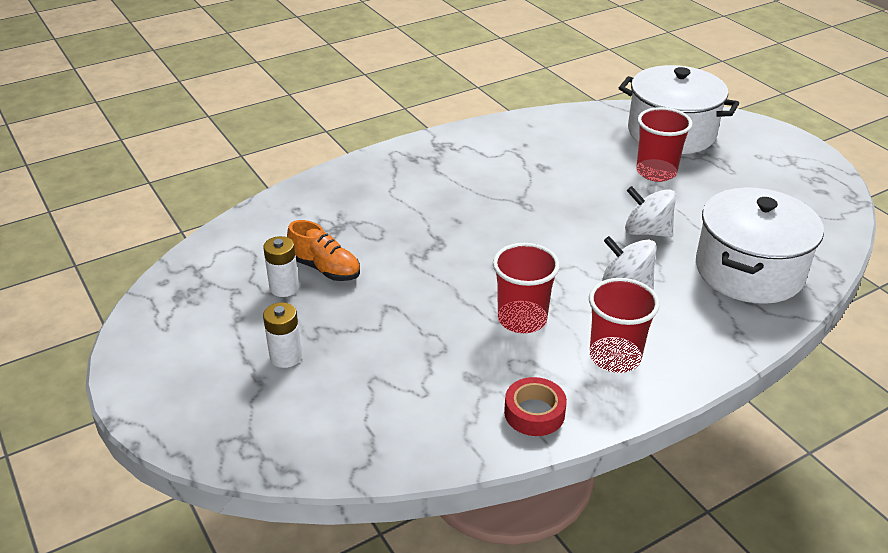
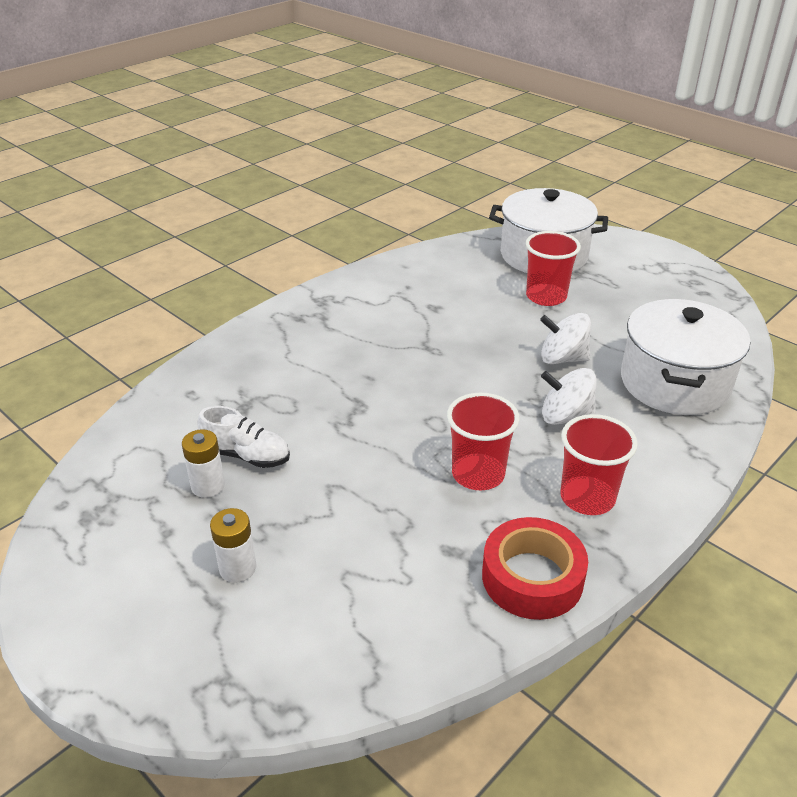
camera: 15 degrees left, 0 degrees up
(325, 269) = (246, 455): orange shoe -> white shoe
(534, 413) = (532, 577): red tape -> red tape, size x1.52

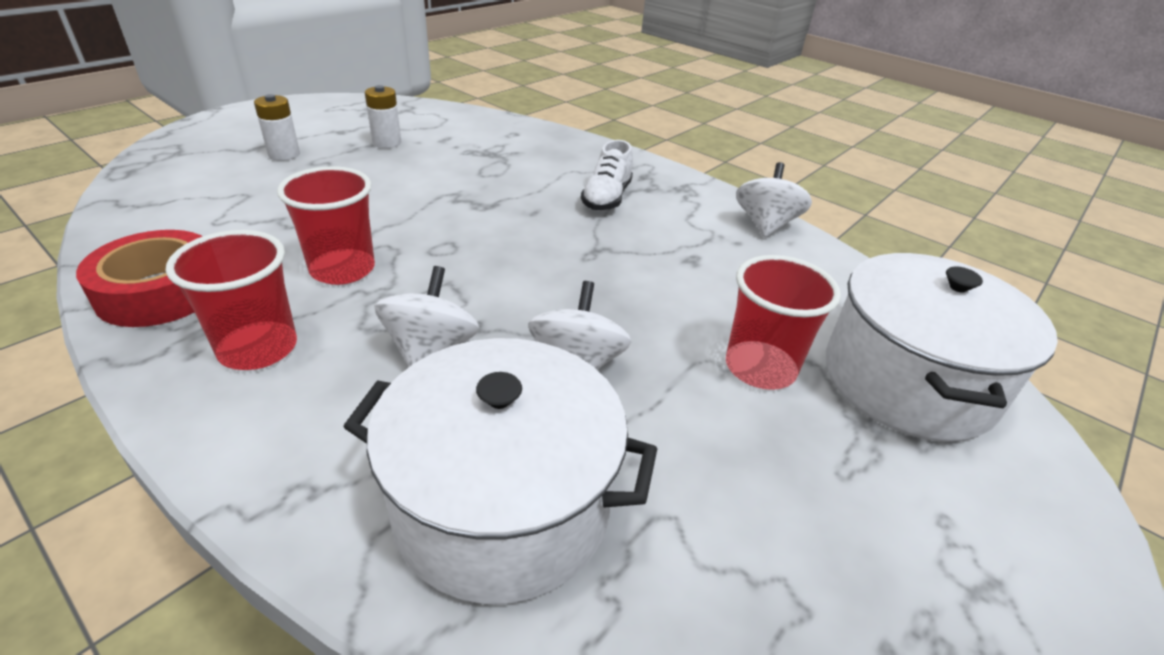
camera: 85 degrees right, 0 degrees up
(246, 455) = (420, 155): white shoe -> white shoe (606, 198)
(381, 272) = (765, 225): none -> white spinning top

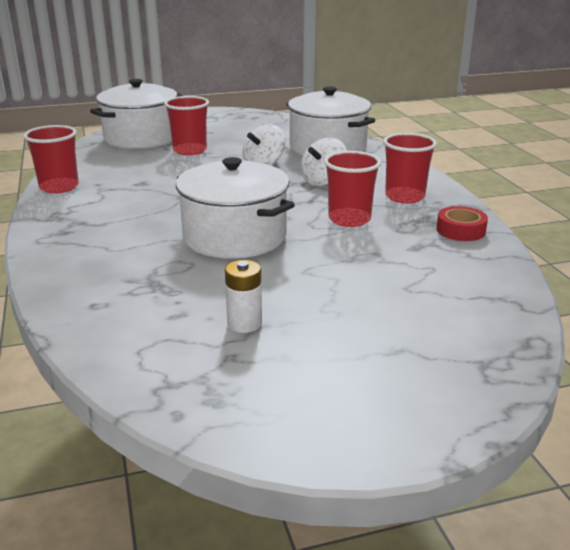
camera: 145 degrees left, 10 degrees down
(160, 291) = (460, 230): red tape -> red tape, size x0.66
(284, 154) = (363, 331): white battery -> none
(471, 209) = (234, 237): none -> white pot
(606, 198) = (125, 223): white shoe -> none
(765, 225) = (59, 187): white spinning top -> red cup

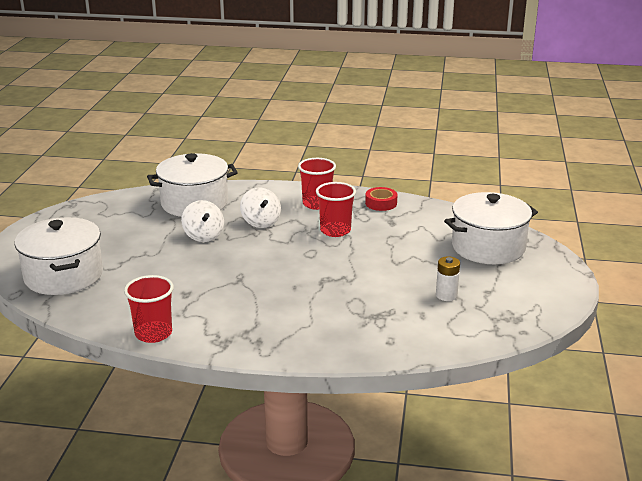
camera: 65 degrees left, 0 degrees up
(190, 150) = (130, 259): red cup -> none
(234, 237) = (328, 275): white pot -> white pot (488, 247)

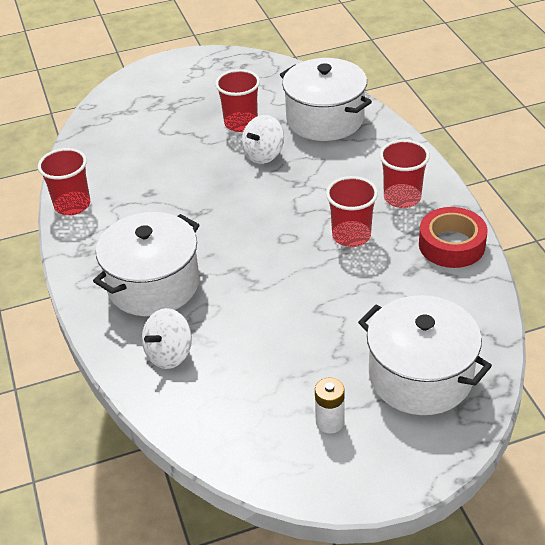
camera: 65 degrees right, 15 degrees up
(63, 276) = (132, 114): white pot -> white pot (153, 284)
(151, 234) = (241, 123): none -> red cup
(261, 222) = (324, 177): white spinning top -> white spinning top (169, 354)
(381, 203) = (451, 245): red tape -> red tape, size x1.52
(446, 295) = (273, 376): white battery -> white battery (330, 422)

